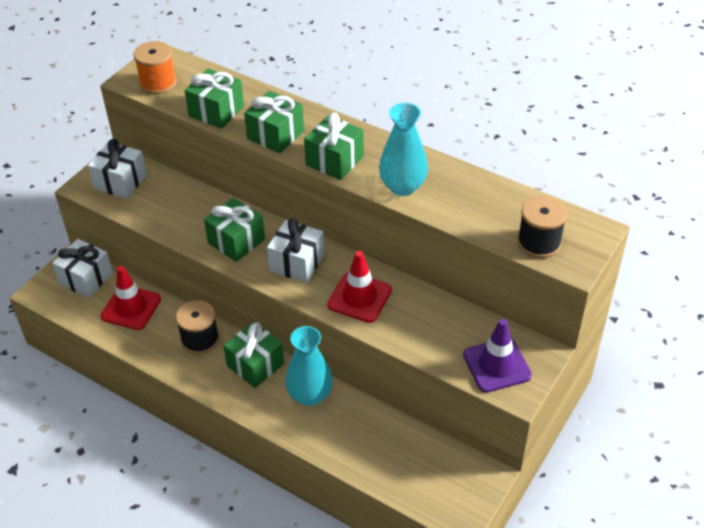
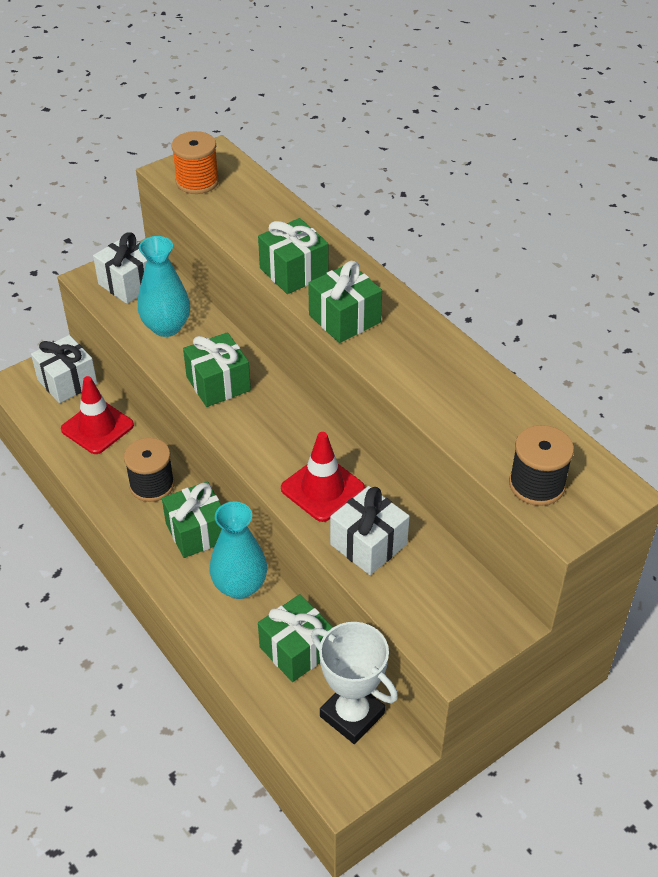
camera: 20 degrees right, 0 degrees up
(216, 111) = (243, 228): green gift -> green gift (296, 650)
(297, 263) = (272, 428): white gift -> white gift (368, 544)
(402, 186) = (407, 370): turquoise vase -> turquoise vase (166, 327)
(442, 462) = (352, 715): none -> white trophy
(496, 365) = (443, 619): purple traffic cone -> none

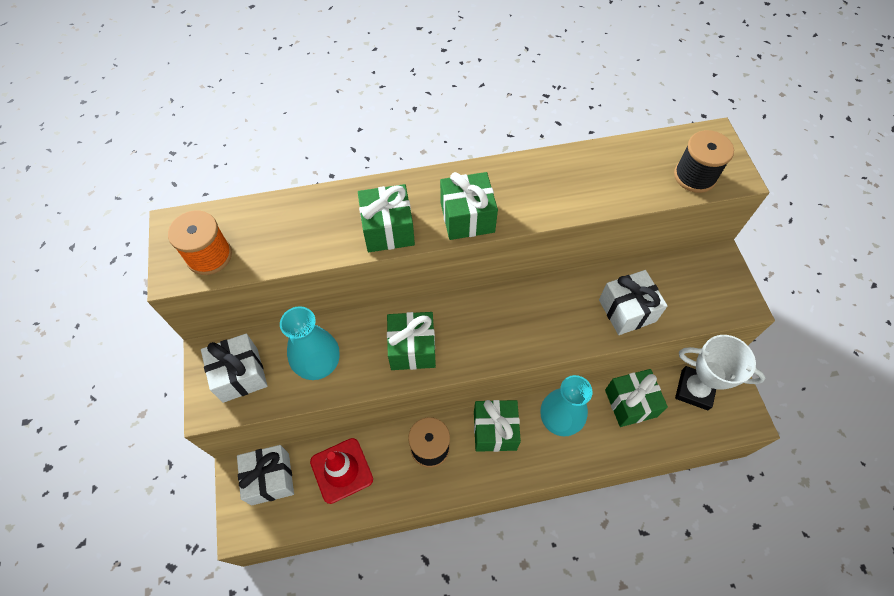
camera: 65 degrees left, 15 degrees up
(322, 489) = (561, 318): red traffic cone -> none
(352, 715) = (694, 390): white trophy -> white trophy turned 45 degrees clockwise

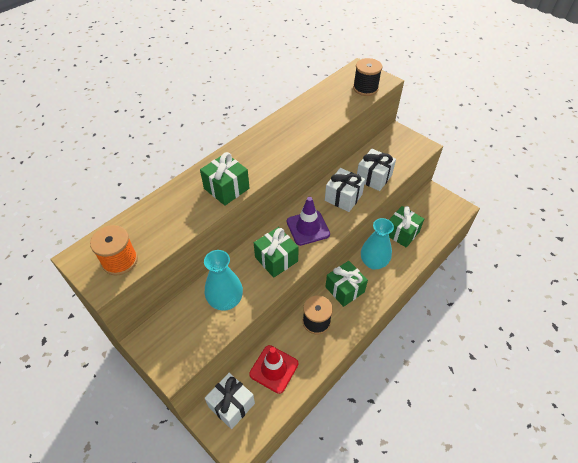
camera: 35 degrees left, 10 degrees down
(240, 375) = (178, 338): white gift -> white gift (343, 197)
(467, 217) = (267, 160): green gift -> none
(482, 330) = (308, 228): none -> purple traffic cone
(694, 390) = (425, 208): white trophy -> none

